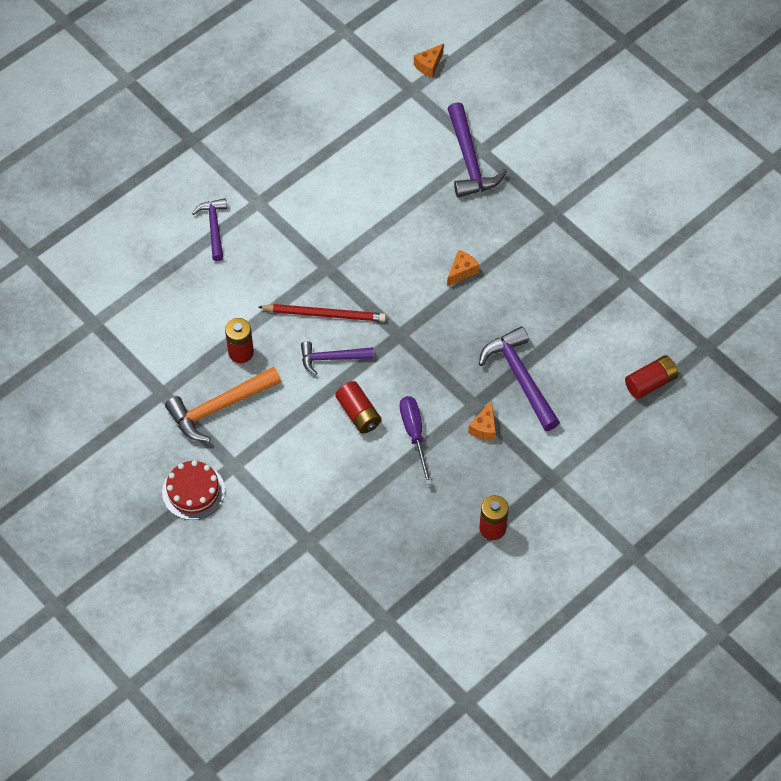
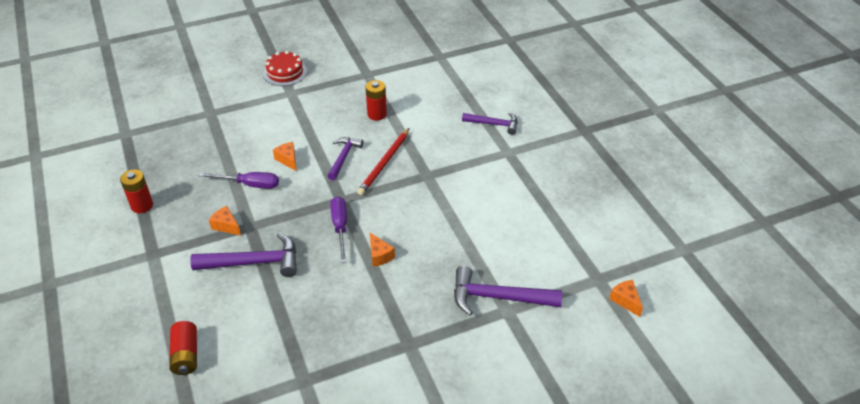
camera: 110 degrees right, 15 degrees down
(219, 407) = (339, 95): orange hammer -> none
(358, 413) = (288, 160): red battery -> orange cheese
(439, 320) = (340, 227): none -> purple screwdriver

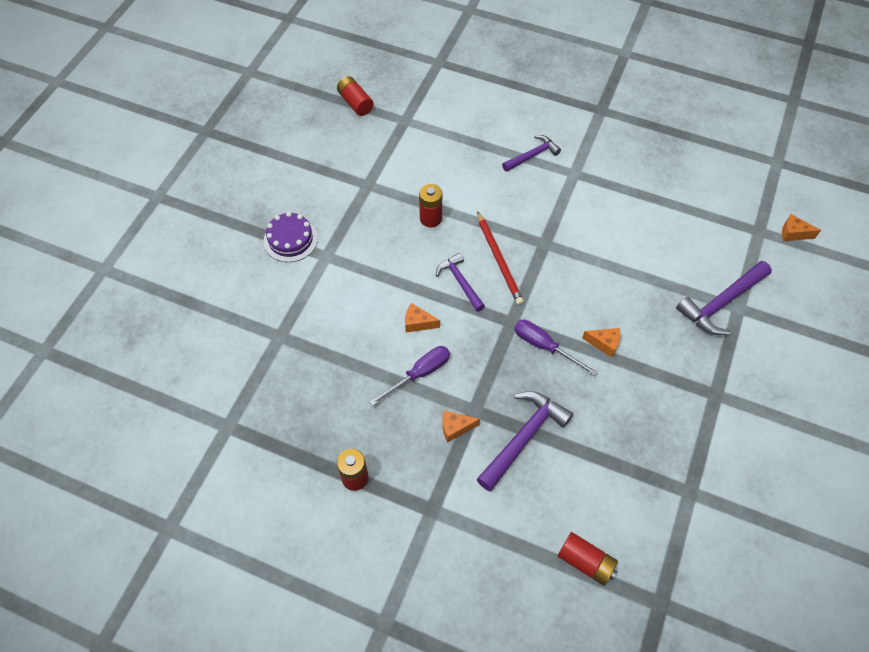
camera: 45 degrees left, 15 degrees up
(285, 72) = (290, 239): red cake -> purple cake
(423, 30) = (355, 103): none -> red battery

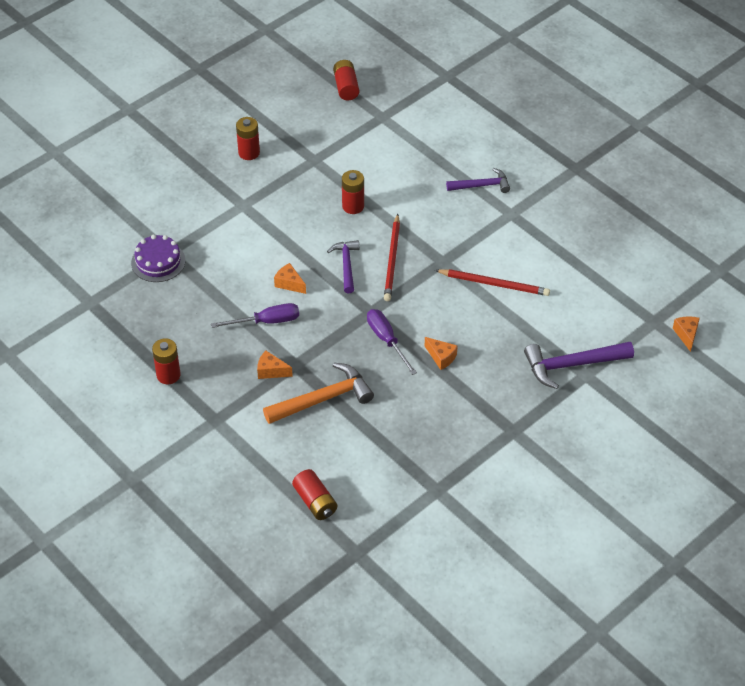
camera: 25 degrees right, 10 degrees down
(290, 239) = (220, 181): purple cake -> purple cake (158, 261)
(301, 200) = (249, 153): none -> red battery
(523, 437) = (323, 399): purple hammer -> orange hammer
(603, 248) = (494, 284): none -> red pencil
(793, 233) = (686, 335): orange cheese -> orange cheese turned 45 degrees clockwise

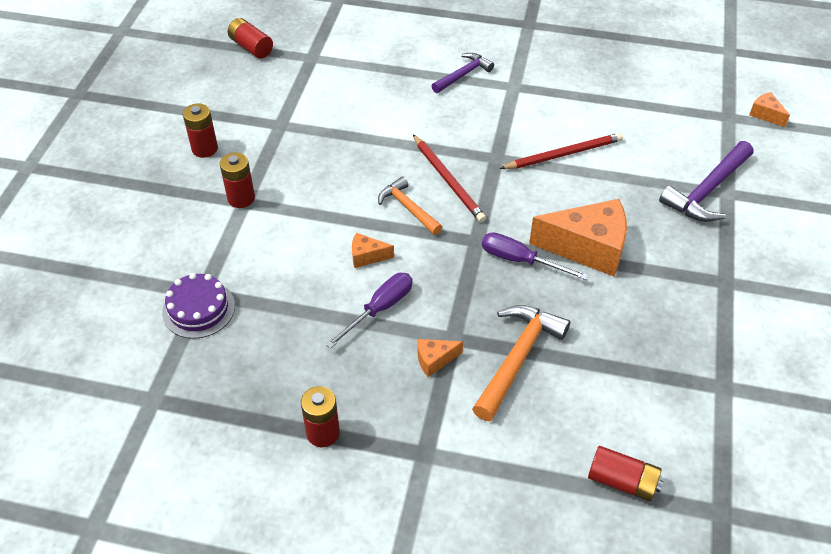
camera: 35 degrees left, 0 degrees up
(346, 265) = (408, 208): purple hammer -> orange hammer
(353, 206) = (360, 149): red battery -> red battery (241, 198)
(441, 357) = (587, 248): orange cheese -> orange cheese, size x2.20

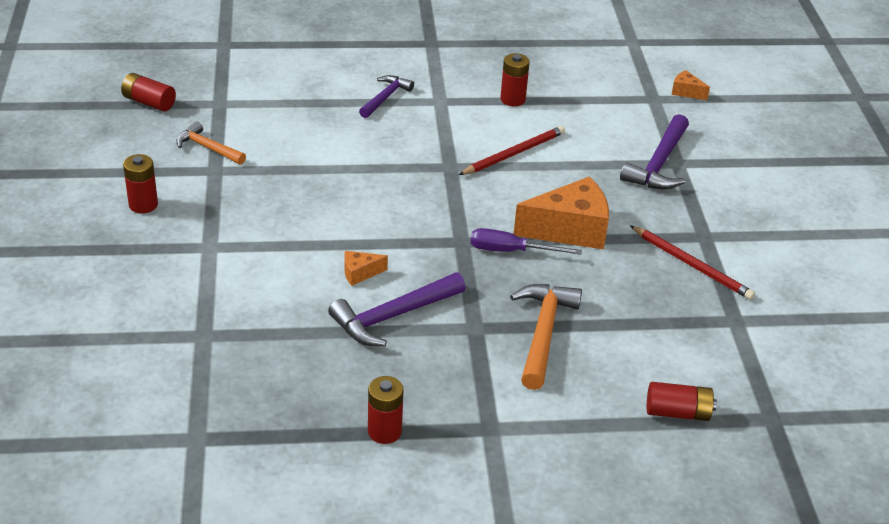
camera: 20 degrees left, 10 degrees down
(198, 309) = (207, 350): purple cake -> none
(241, 198) = (205, 244): red battery -> red battery (512, 99)
(380, 309) = (393, 316): purple screwdriver -> purple hammer
(408, 208) = (382, 224): orange hammer -> orange hammer (208, 148)
(434, 360) = (465, 349): orange cheese -> none
(448, 180) = (411, 194): red pencil -> red pencil (692, 265)

